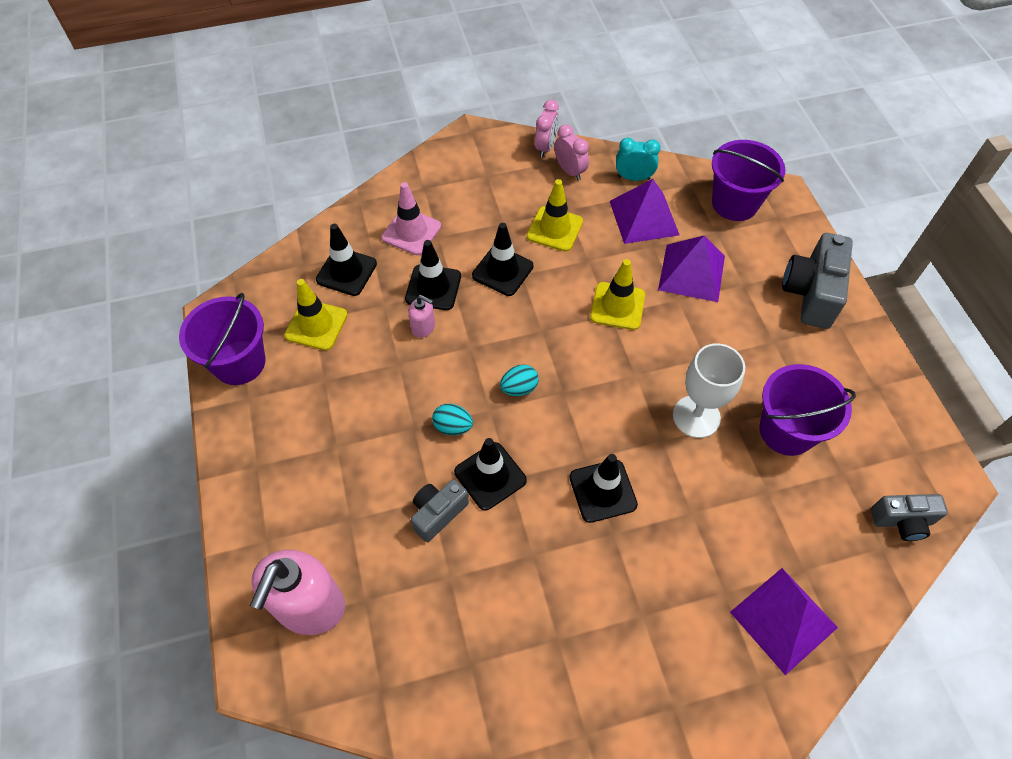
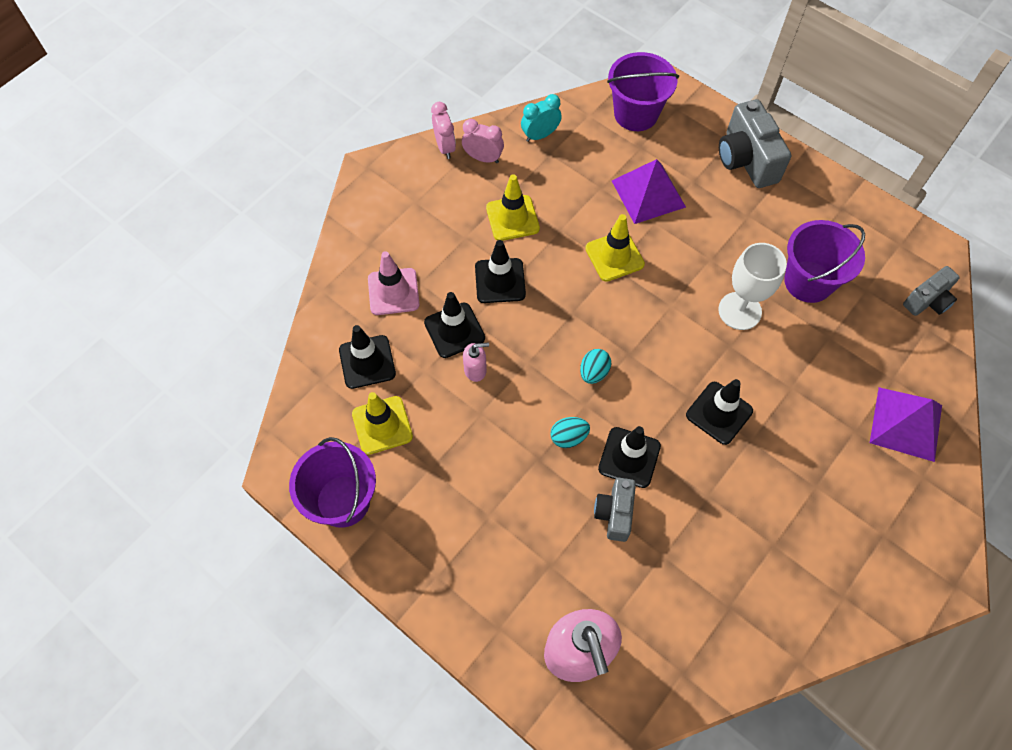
camera: 35 degrees left, 5 degrees up
(644, 218) = (576, 166): purple pyramid -> none

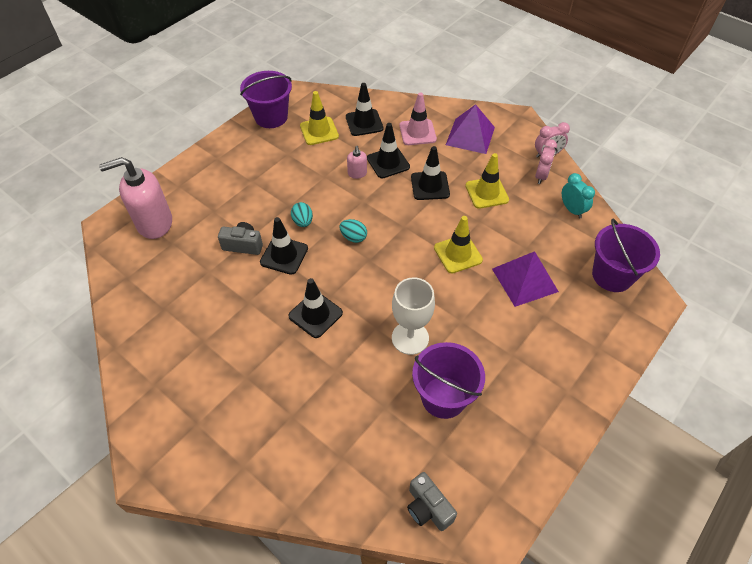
camera: 90 degrees right, 10 degrees down
(746, 160) = (578, 360): grey camera -> none
(906, 424) = (295, 460): purple pyramid -> purple pyramid (470, 136)

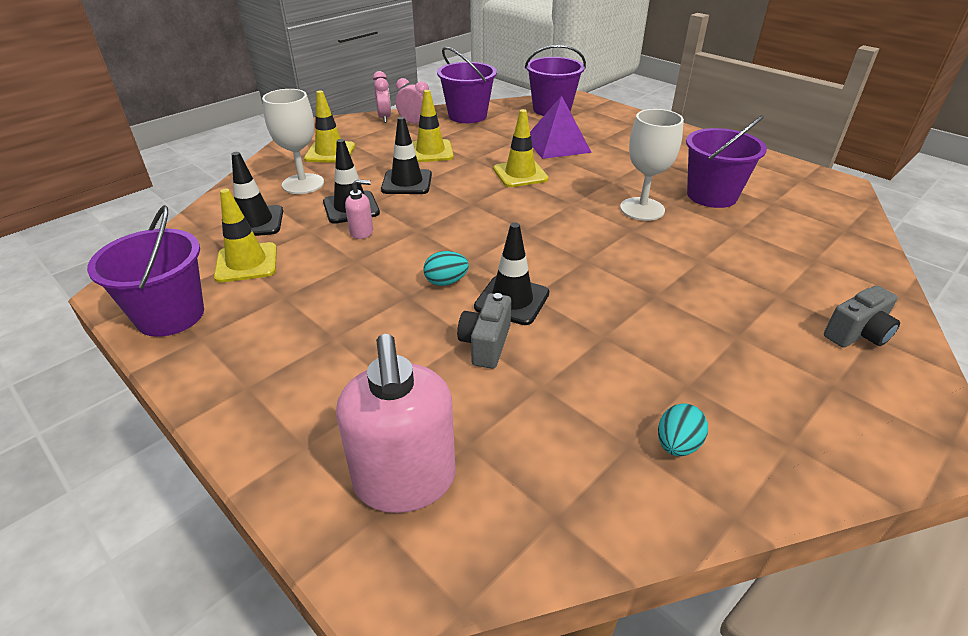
camera: 85 degrees left, 15 degrees down
(315, 314) = (618, 273): black traffic cone -> none
(353, 237) = (485, 239): turquoise egg -> turquoise egg (677, 445)
(417, 132) = (303, 184): pink traffic cone -> white goblet
(428, 508) = (839, 212): grey camera -> grey camera (857, 334)
(470, 136) = (330, 152): purple pyramid -> yellow traffic cone
(572, 210) = (467, 115): turquoise clock -> purple bucket

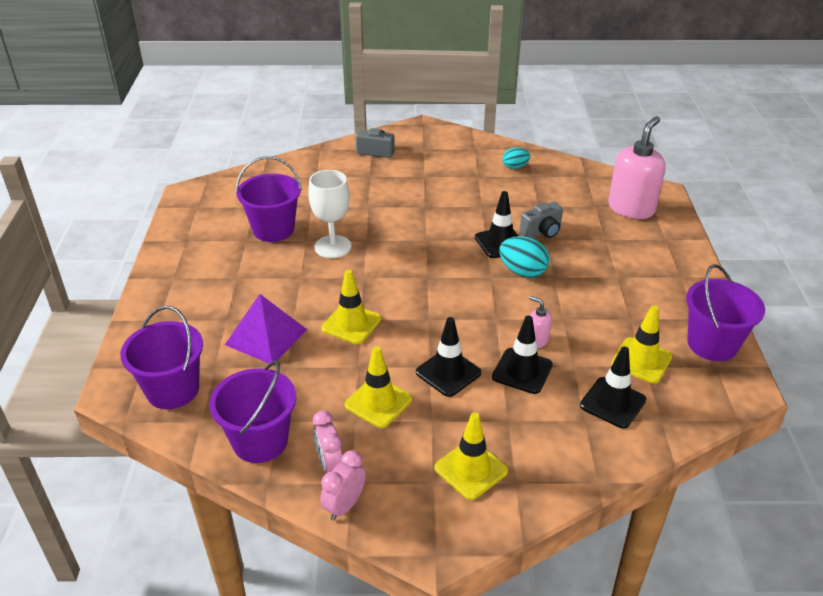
camera: 135 degrees left, 0 degrees up
(303, 184) = (538, 430): white goblet -> none
(446, 282) = (522, 272): turquoise egg -> turquoise egg, size x1.56

